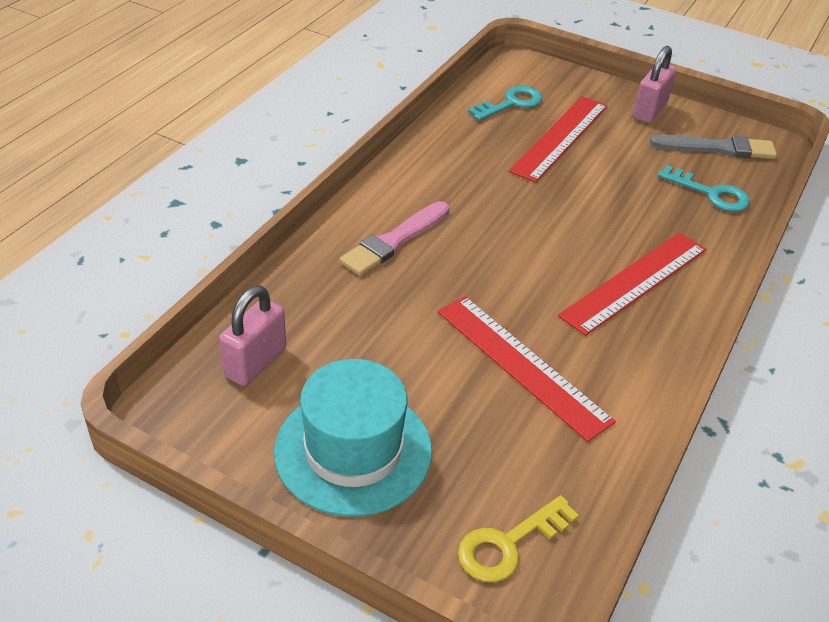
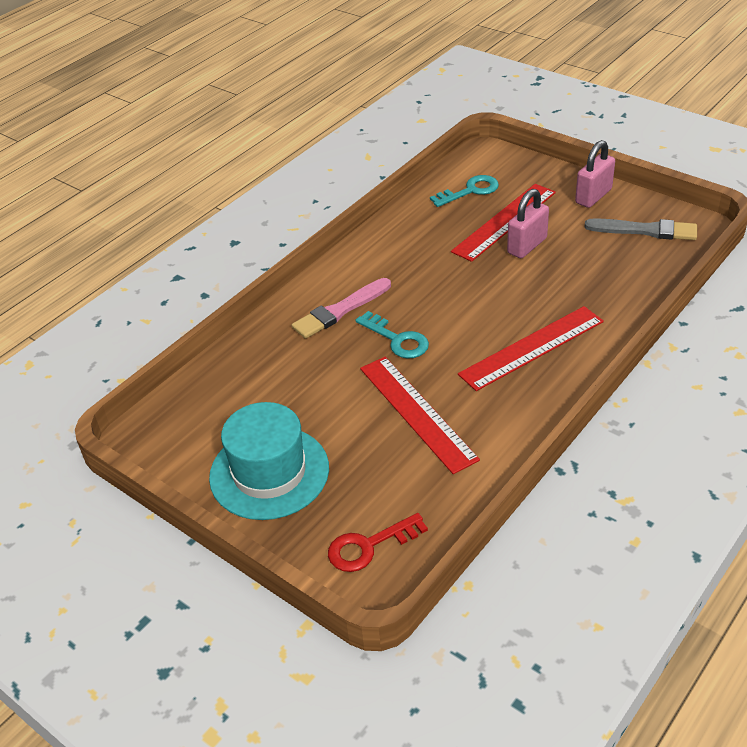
camera: 15 degrees right, 0 degrees up
(255, 362) = (211, 404): pink padlock -> pink padlock (527, 246)
(508, 544) = (369, 546): yellow key -> red key
(711, 193) = (625, 272): turquoise key -> turquoise key (397, 339)

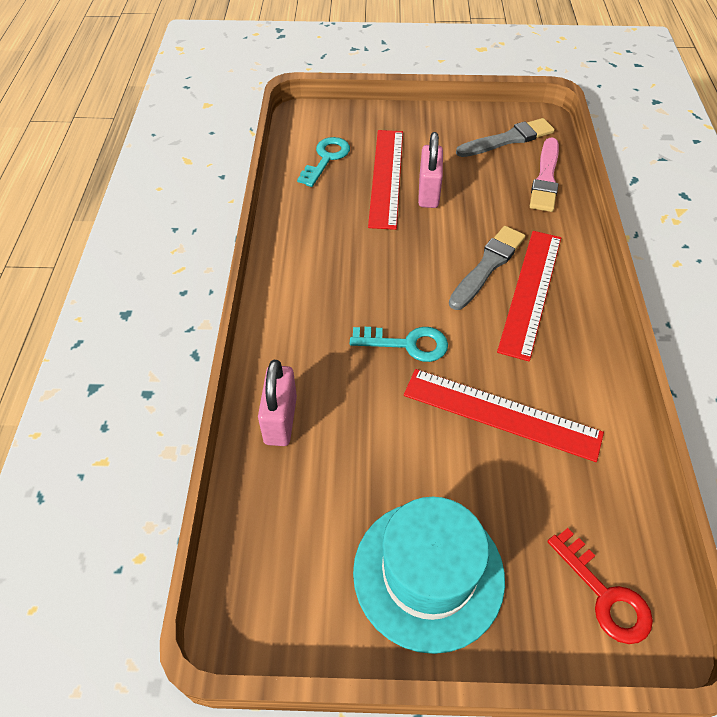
camera: 40 degrees left, 10 degrees up
(340, 310) = (321, 340): pink brush -> pink brush (545, 178)
(369, 546) = (605, 595): red key -> red key turned 60 degrees counterclockwise
(517, 315) = (487, 266): none -> grey brush
(593, 196) = (436, 124): pink padlock -> pink padlock (280, 420)

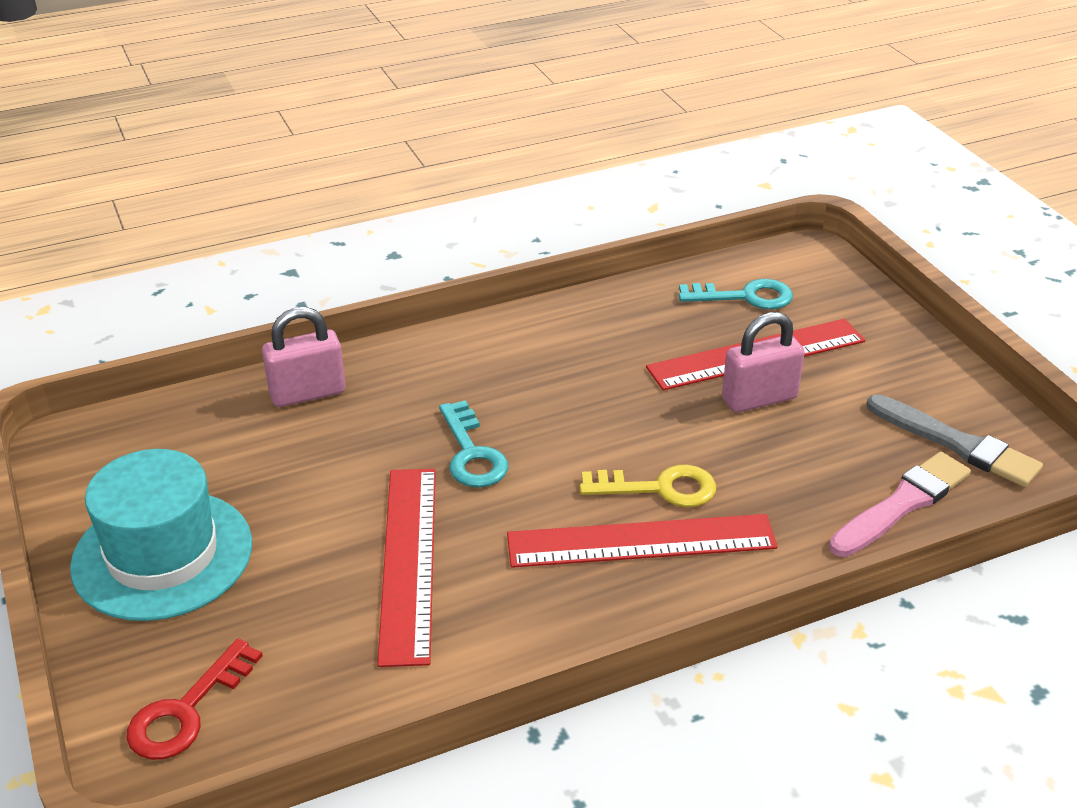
camera: 65 degrees right, 15 degrees down
(487, 266) = (660, 488): grey brush -> yellow key
(545, 178) = (902, 504): pink brush -> pink brush turned 150 degrees clockwise

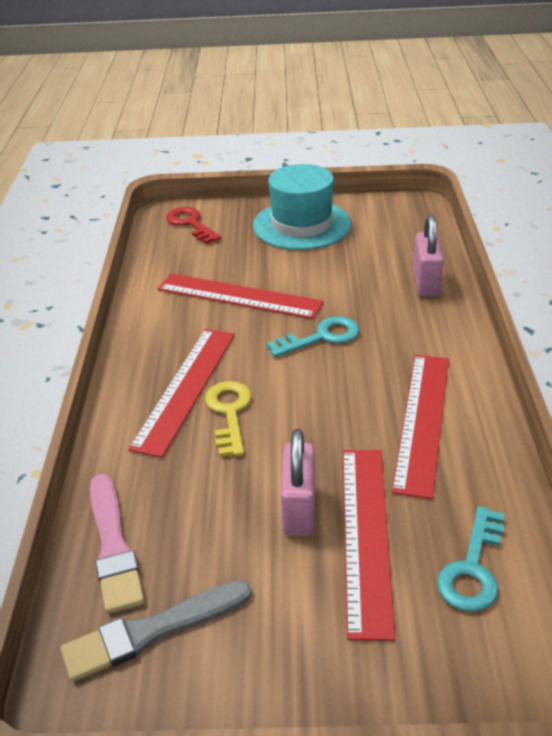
camera: 115 degrees right, 0 degrees up
(472, 454) = (321, 337): turquoise key -> turquoise key turned 150 degrees clockwise
(582, 350) = (422, 421): none -> red ruler
(660, 488) = (229, 413): yellow key -> yellow key turned 150 degrees clockwise

